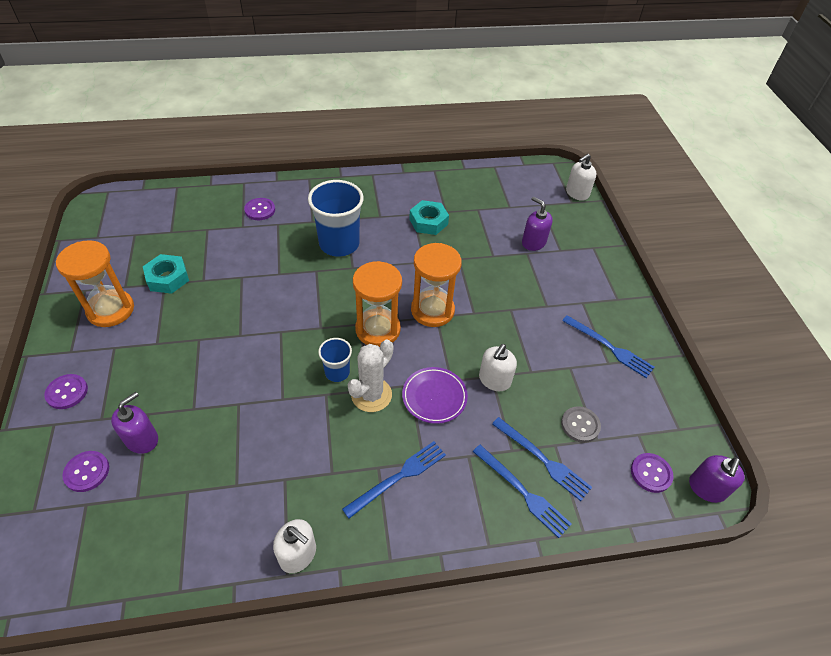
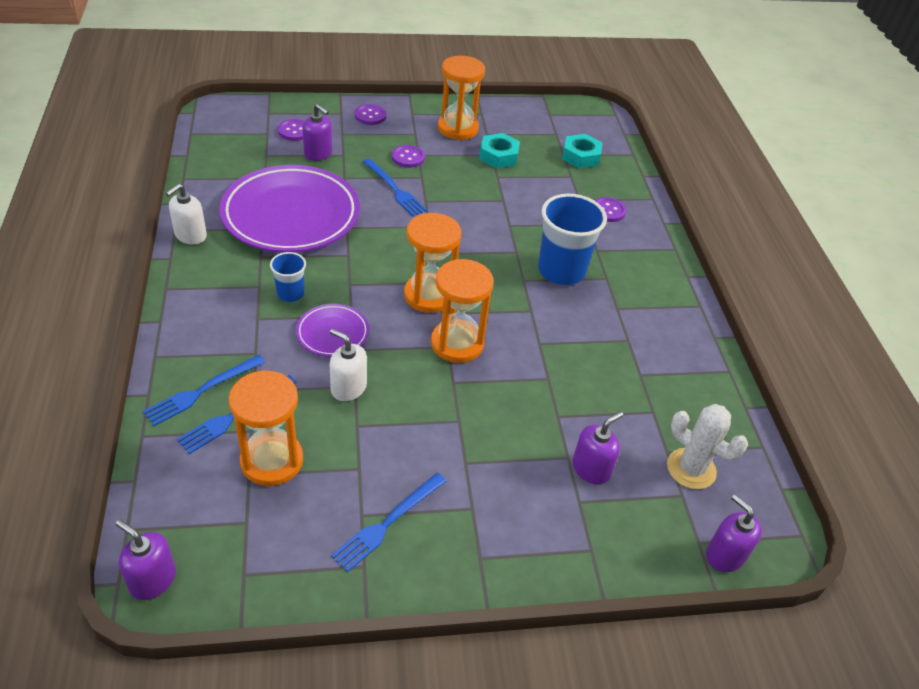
camera: 90 degrees right, 5 degrees down
(261, 453) = (291, 215): none -> purple plate
(337, 372) = (374, 263): blue cup -> blue cup (290, 293)
(371, 395) = (342, 286): white cactus -> white cactus (691, 469)
(398, 477) = (244, 299): blue fork -> blue fork (394, 189)
(428, 222) = (615, 354): turquoise nut -> turquoise nut (580, 156)
(577, 193) = (724, 555): white soap dispenser -> purple soap dispenser
(580, 425) = (272, 460): grey button -> orange hourglass
(651, 473) = (190, 520): purple button -> purple button (408, 157)

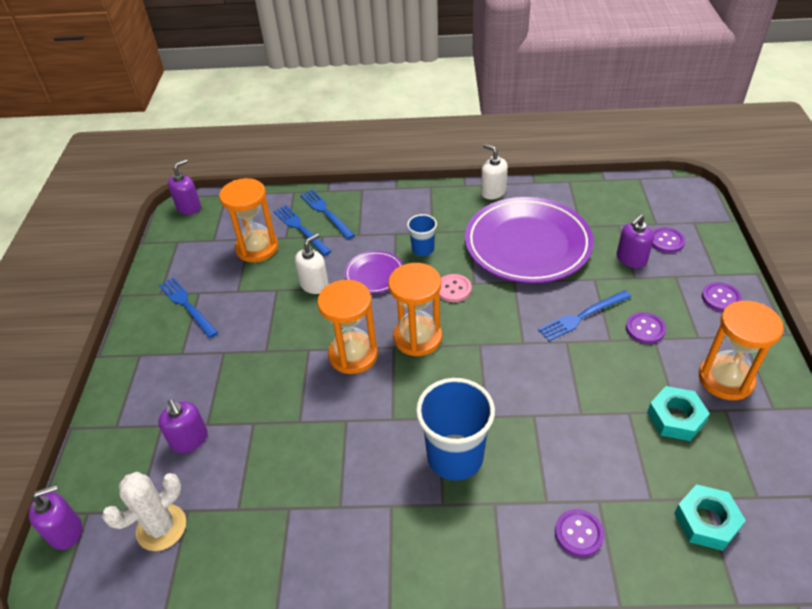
camera: 105 degrees right, 0 degrees up
(358, 269) = (453, 289): none -> pink button

